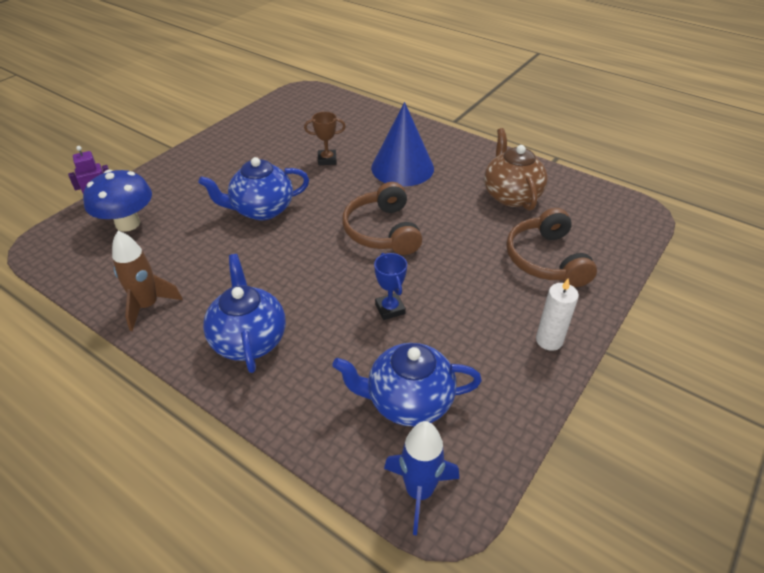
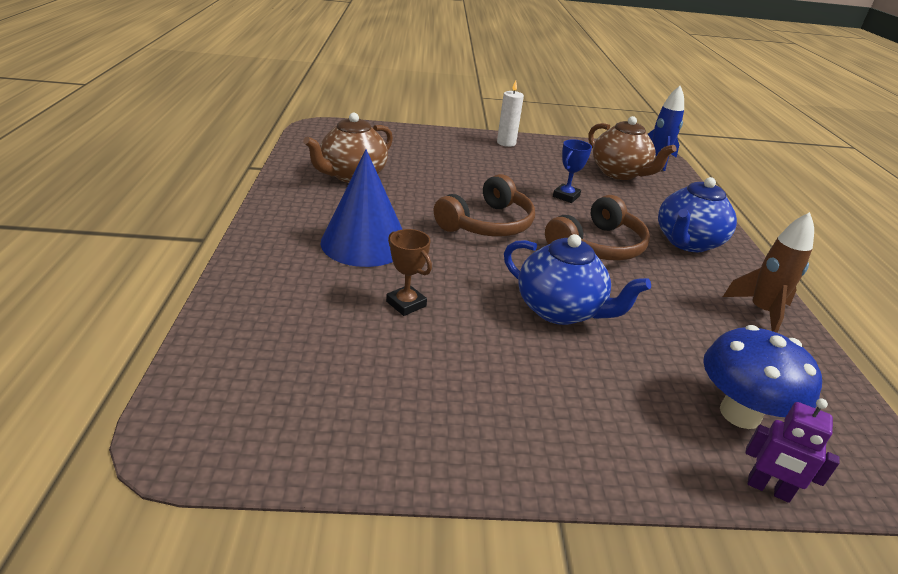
camera: 130 degrees left, 10 degrees down
(408, 401) = (620, 173): blue teapot -> brown teapot
(546, 259) = (427, 152): brown headphones -> brown headphones (598, 246)

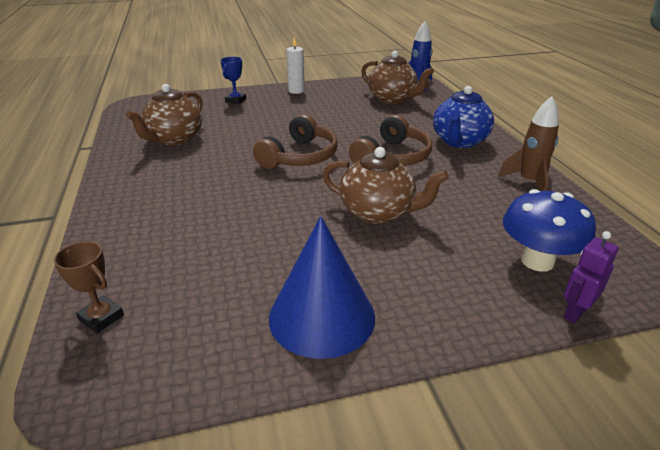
camera: 10 degrees left, 0 degrees up
(364, 242) = (201, 191): blue cone -> blue cone (322, 316)
(406, 304) = (251, 233): brown trophy -> brown trophy (101, 318)
(560, 310) = (378, 212): blue teapot -> brown teapot
(566, 196) = (356, 124): blue trophy -> blue trophy (235, 100)
(768, 489) = (575, 312): purple robot -> purple robot turned 120 degrees clockwise

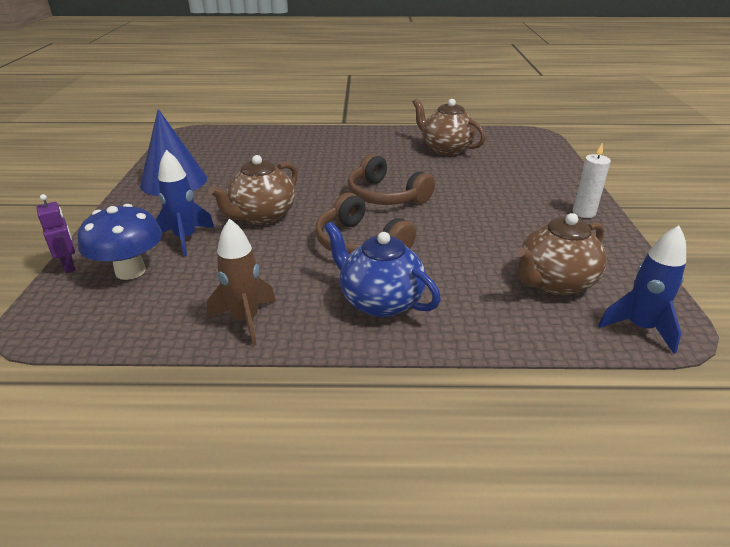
camera: 105 degrees right, 0 degrees up
(101, 318) = (233, 134): brown trophy -> none
(235, 100) = (546, 176): blue trophy -> none
(455, 247) = (186, 238): none -> blue rocket

